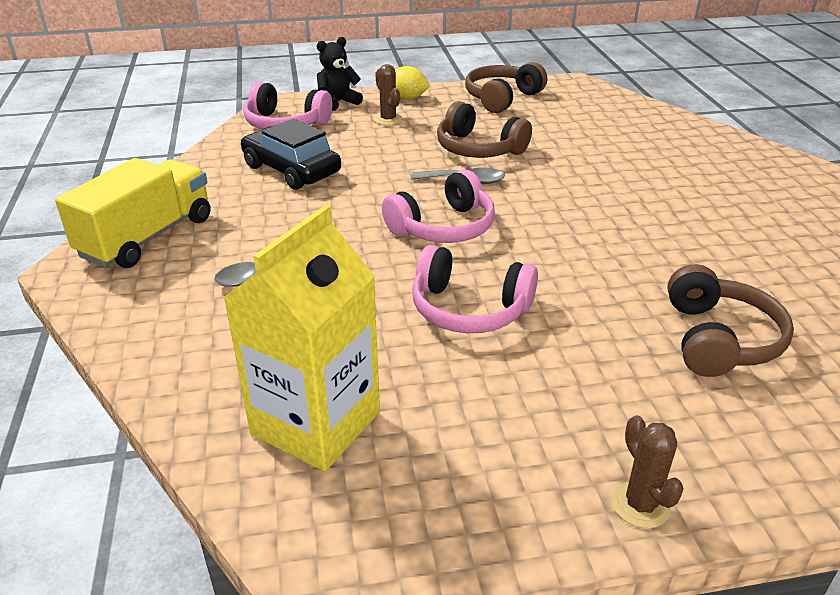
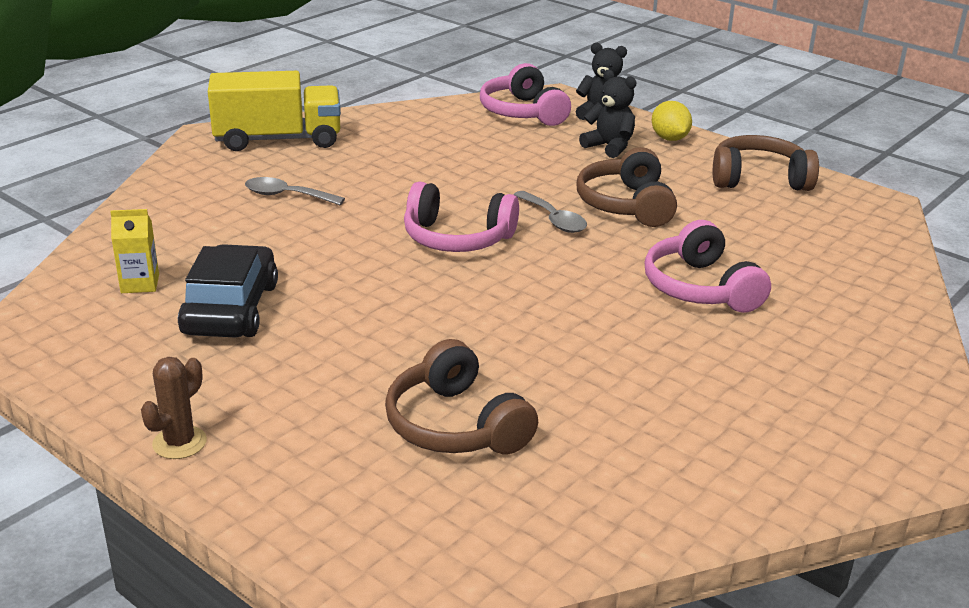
camera: 50 degrees right, 5 degrees down
(291, 169) = (451, 145): black car -> black car (231, 309)
(316, 423) = (140, 284): yellow carton -> yellow carton, size x0.43
(388, 119) = (609, 147): brown cactus -> black teddy bear
(469, 309) = (347, 291): pink headphones -> pink headphones (700, 288)
(718, 339) = (456, 425): brown headphones -> brown headphones turned 90 degrees clockwise

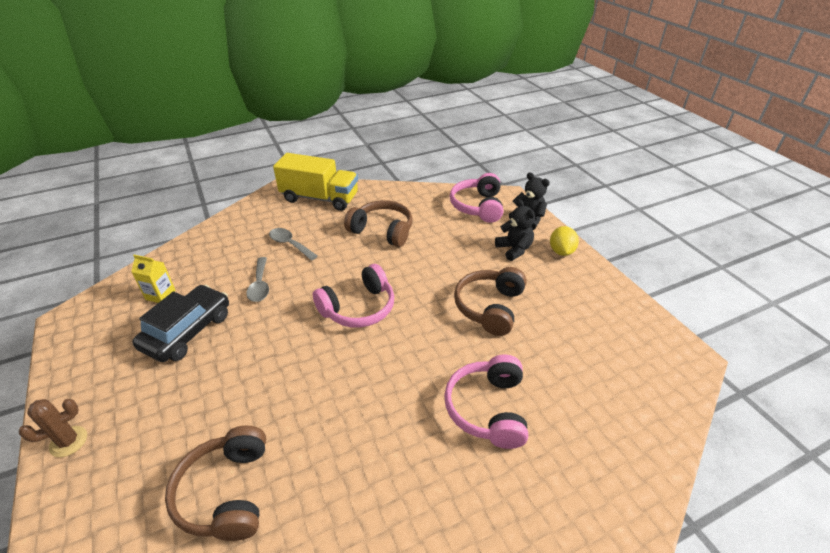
camera: 25 degrees right, 10 degrees up
(457, 238) = (358, 308): pink headphones -> pink headphones turned 75 degrees counterclockwise
(554, 219) = (431, 308): grey spoon -> grey spoon (260, 285)
(759, 179) = (603, 307): brown headphones -> brown headphones (382, 231)

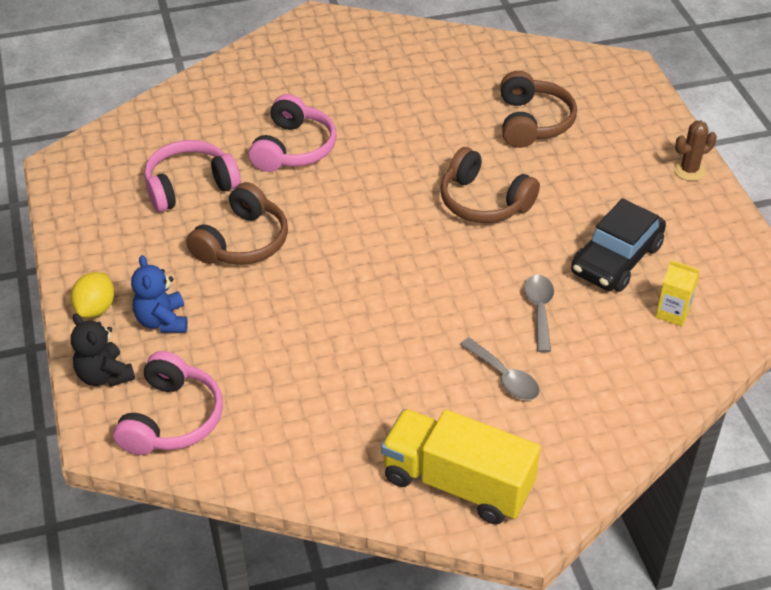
camera: 170 degrees left, 5 degrees up
(358, 308) = (406, 261): pink headphones -> pink headphones (190, 186)
(382, 231) = (353, 385): brown headphones -> brown headphones (483, 202)
(514, 249) = (162, 321): black teddy bear -> blue teddy bear

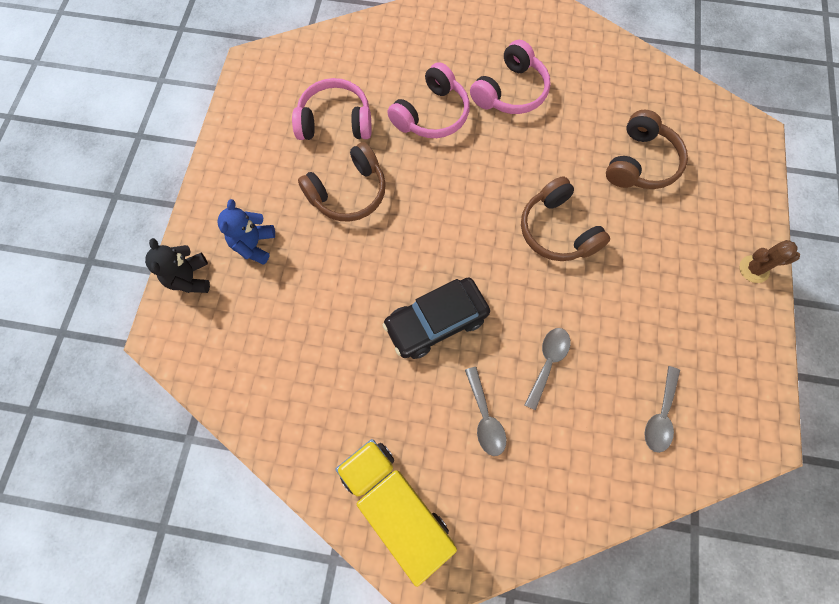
camera: 25 degrees right, 25 degrees up
(96, 308) = (213, 212): yellow lemon -> none
(172, 419) = (217, 341): pink headphones -> pink headphones (510, 91)
(616, 259) = (640, 337): black car -> black car (436, 322)
(672, 313) = (660, 416): yellow carton -> grey spoon

